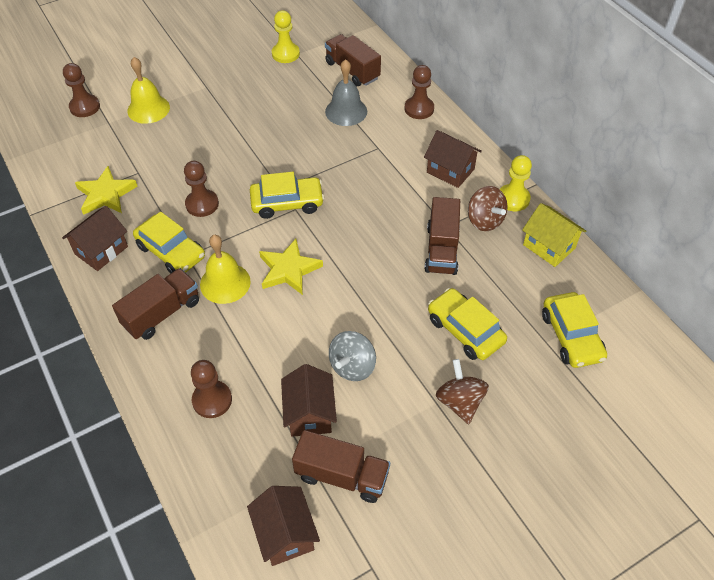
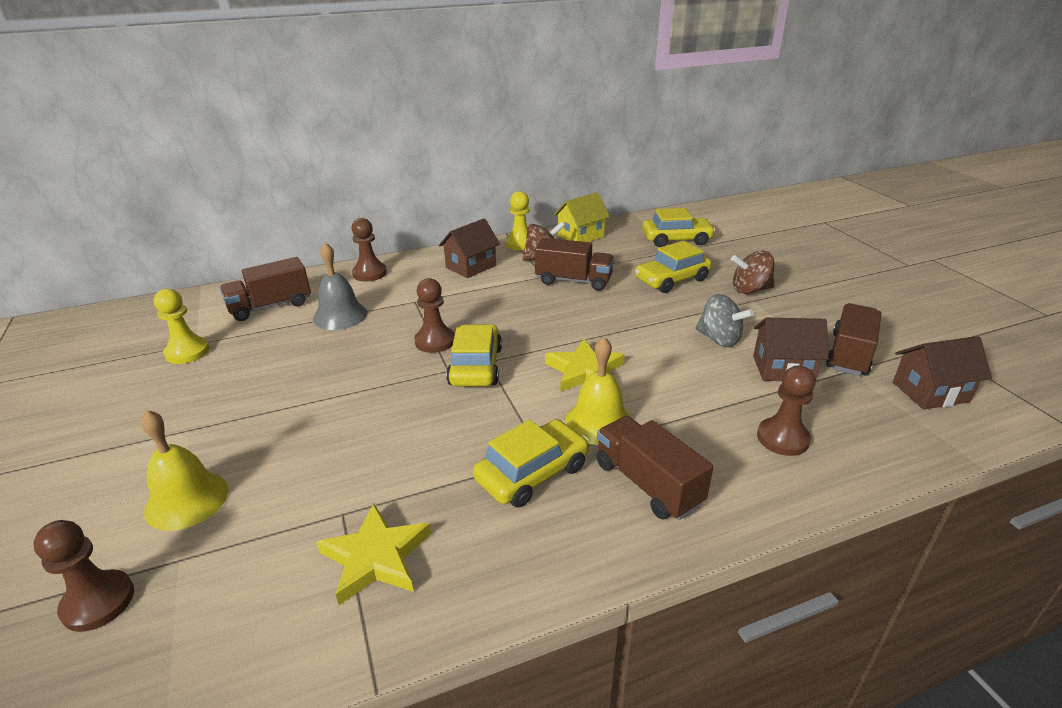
camera: 80 degrees left, 20 degrees down
(101, 250) = (509, 560): brown house -> none
(202, 204) = (448, 439): brown pawn -> brown pawn (435, 341)

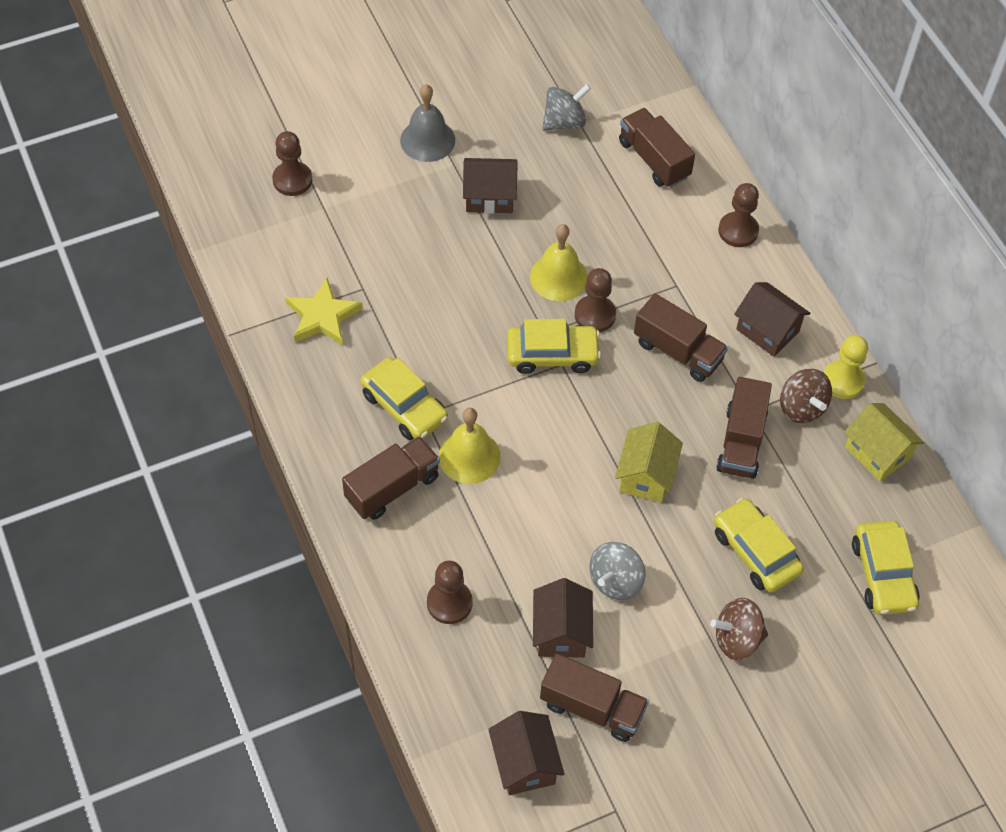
camera: 85 degrees right, 25 degrees up
(187, 352) = (564, 122): yellow pawn -> grey spinning top
(187, 500) = (376, 192): yellow bell -> yellow bell (558, 277)
(254, 403) = (489, 197): none -> brown house
(340, 315) = (639, 224): grey bell -> grey bell (427, 140)
(483, 303) = (678, 351): none -> brown truck
(584, 371) = (548, 448): yellow star -> none
(610, 321) = (646, 475): none -> yellow house
(750, 290) = (737, 639): brown spinning top -> brown spinning top turned 90 degrees counterclockwise

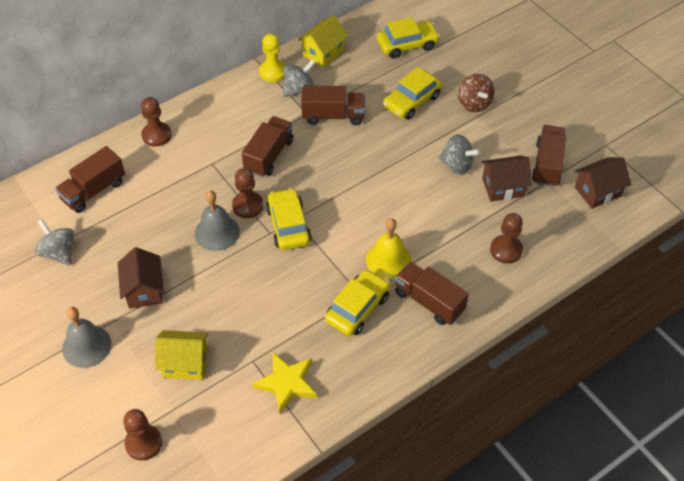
camera: 100 degrees left, 5 degrees down
(558, 277) = (217, 232): yellow bell -> grey bell
(646, 475) = (373, 160): yellow house -> yellow house (185, 363)
(767, 330) = (241, 111): brown house -> none
(801, 407) = (299, 89): brown spinning top -> grey spinning top

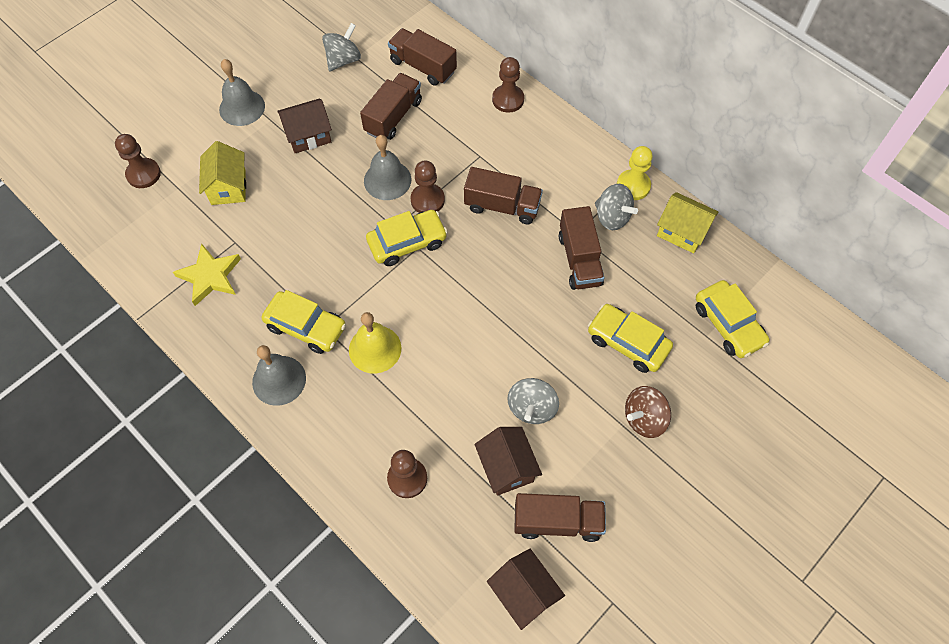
camera: 80 degrees right, 10 degrees up
(406, 333) = (279, 380): none -> grey bell
(429, 301) = (322, 398): brown truck -> brown truck (393, 116)

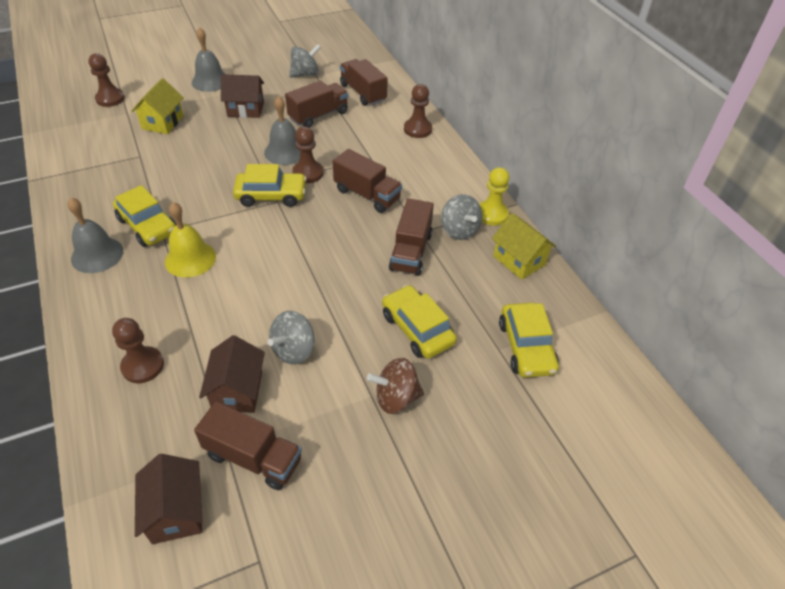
camera: 20 degrees right, 15 degrees down
(210, 276) = (103, 171): yellow star -> none

